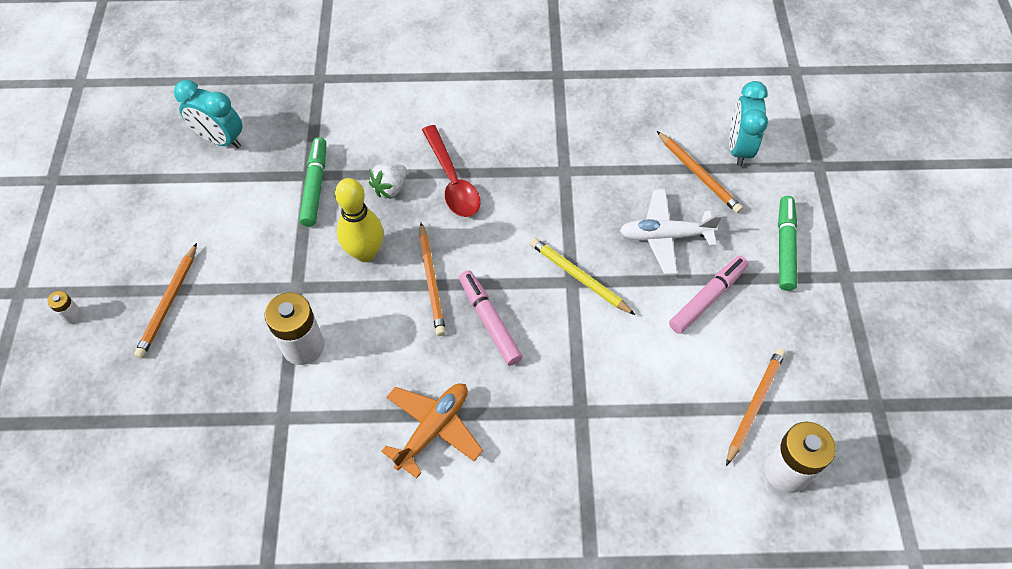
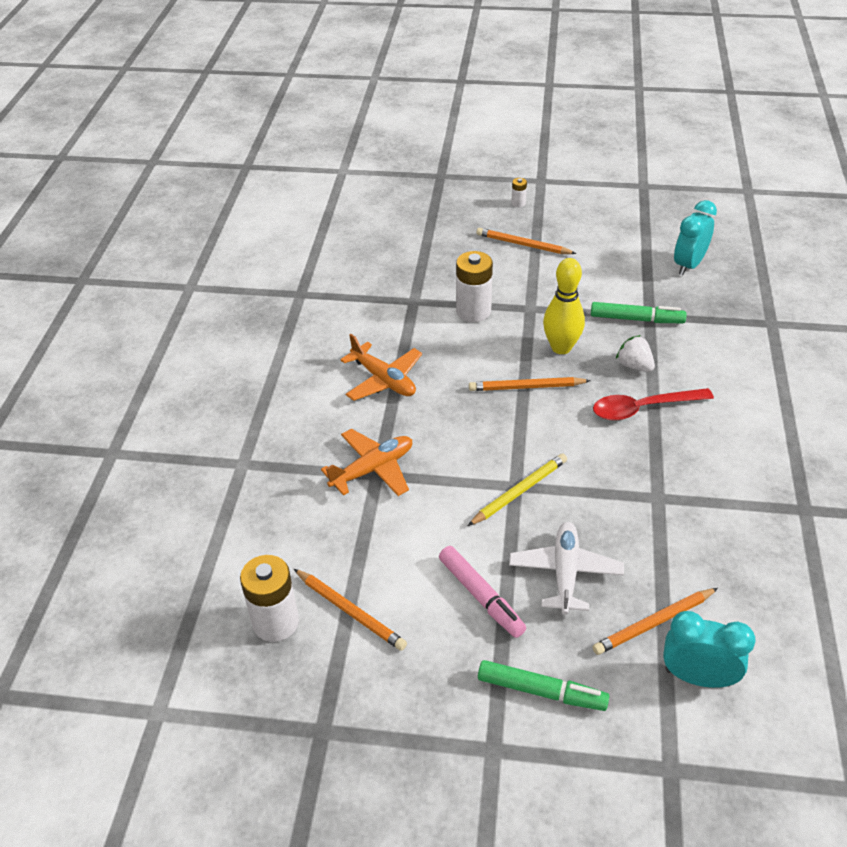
camera: 100 degrees right, 15 degrees down
(489, 321) = (479, 422): pink marker -> none
(574, 416) = (372, 469): none -> orange plane

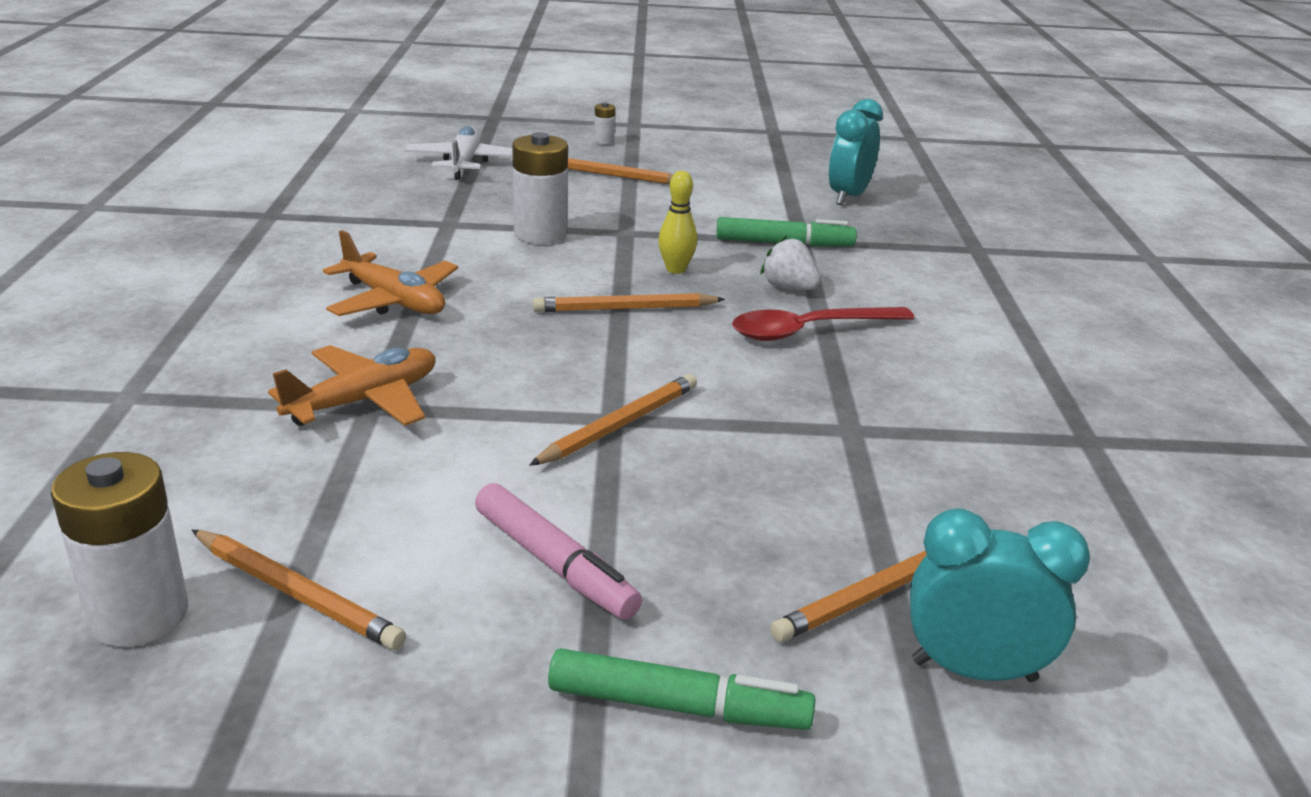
camera: 10 degrees left, 15 degrees down
(519, 491) = (620, 425): yellow pencil -> orange pencil
(561, 347) = (676, 269): yellow bowling pin -> yellow bowling pin, size x0.62
(565, 573) = (707, 527): white plane -> white plane (464, 163)

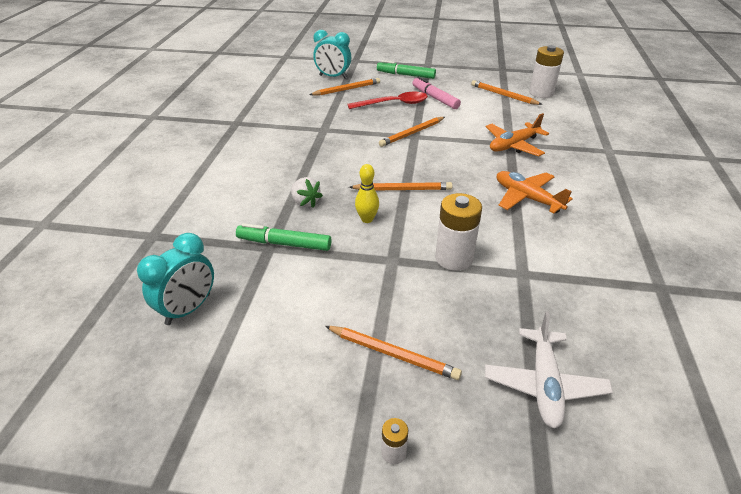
camera: 170 degrees left, 10 degrees up
(809, 331) = (311, 173): red spoon -> red spoon (393, 104)

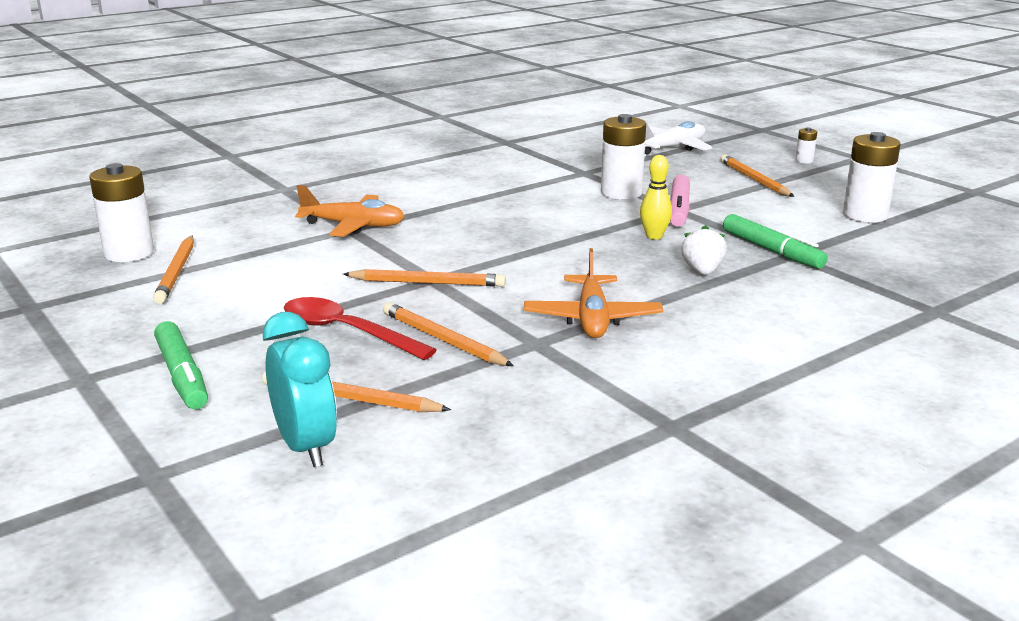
camera: 135 degrees left, 15 degrees down
(188, 309) = (914, 245): turquoise clock -> none
(250, 341) = (865, 215): none -> white battery
(402, 189) = (569, 241): orange pencil -> orange pencil (443, 340)
(435, 98) = (267, 311): pink marker -> pink marker (679, 209)
(527, 198) = (466, 195): orange plane -> orange plane (592, 318)

